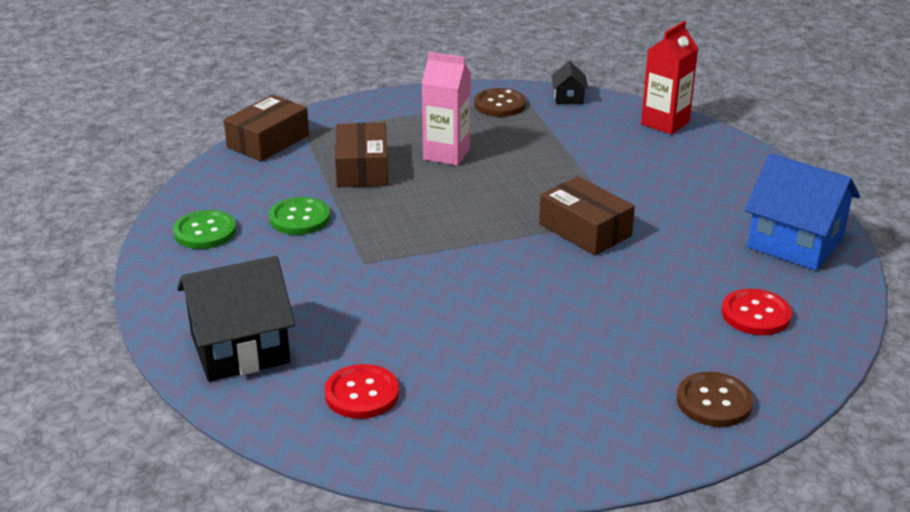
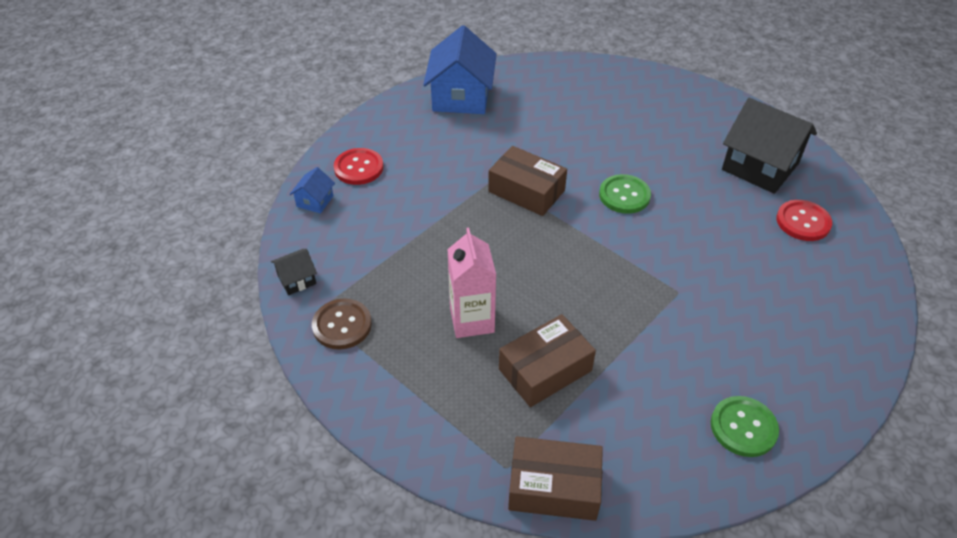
camera: 120 degrees left, 15 degrees up
(239, 348) = (837, 305): black house -> black house (760, 167)
(299, 218) = (661, 369): green button -> green button (624, 195)
(585, 230) = (526, 191): brown box -> brown box turned 75 degrees counterclockwise
(665, 123) = (315, 201): red carton -> blue house
(714, 401) = (655, 90): brown button -> none
(755, 314) = (558, 95): red button -> red button (358, 168)

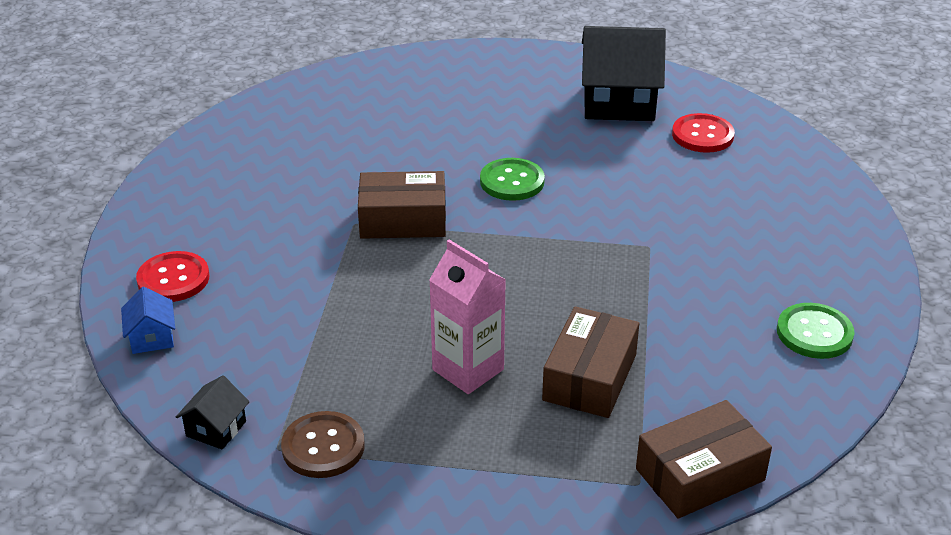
camera: 35 degrees left, 10 degrees down
(461, 97) = (229, 155): blue house -> none

